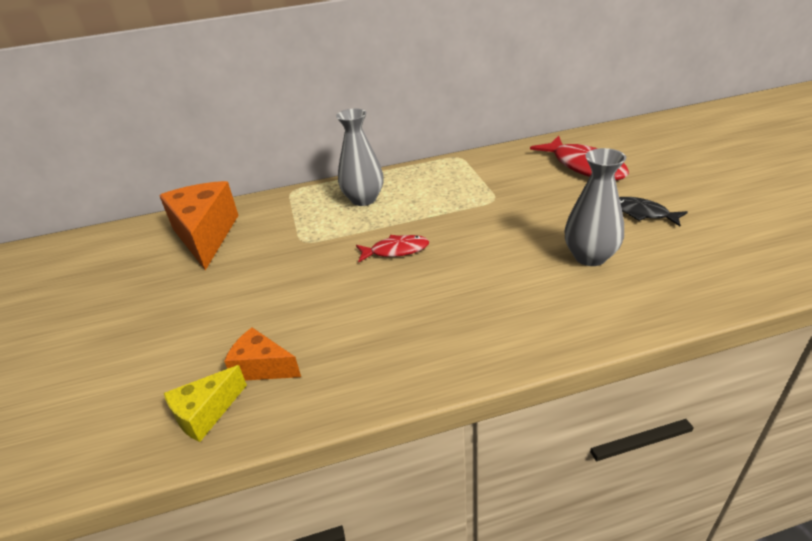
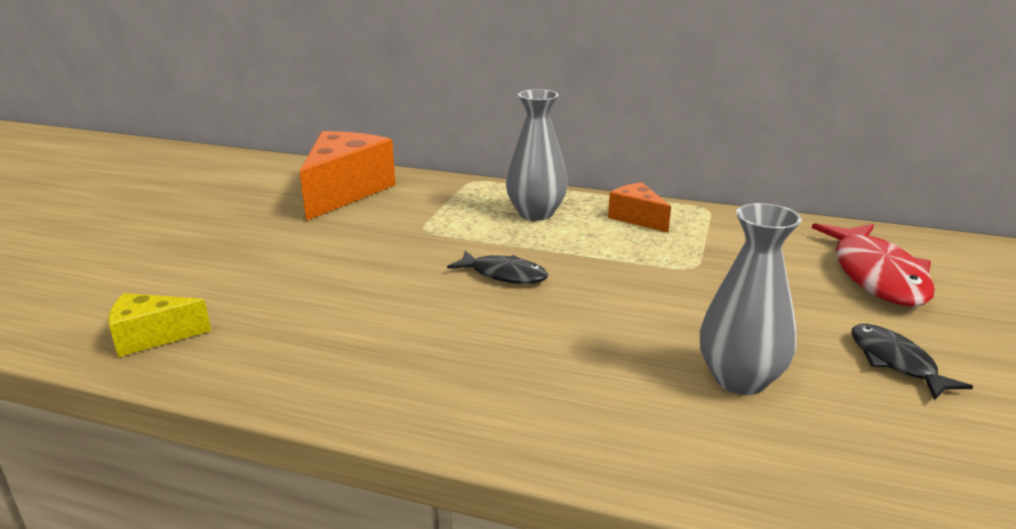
camera: 30 degrees right, 10 degrees down
(262, 367) = (242, 322): orange cheese -> orange cheese (637, 218)
(396, 251) = (504, 275): red fish -> black fish

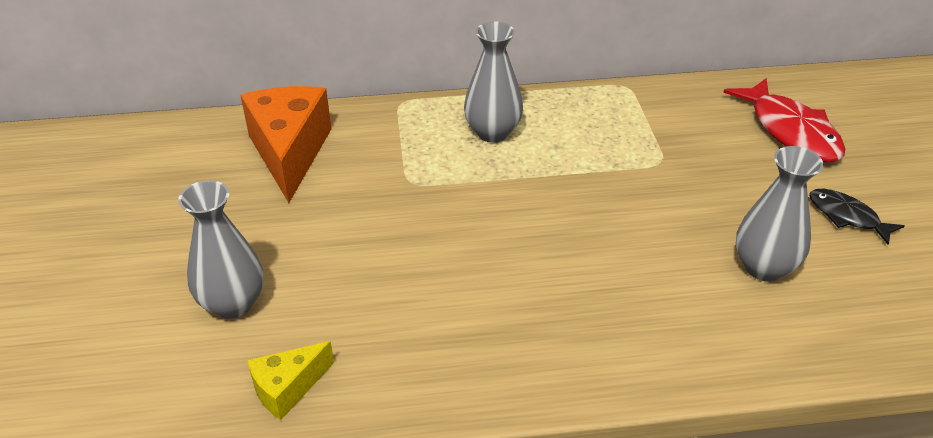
camera: 25 degrees left, 15 degrees up
(183, 270) = (233, 303): none -> grey vase
(504, 275) = (524, 216): black fish -> none
(637, 218) = (580, 114): orange cheese -> none

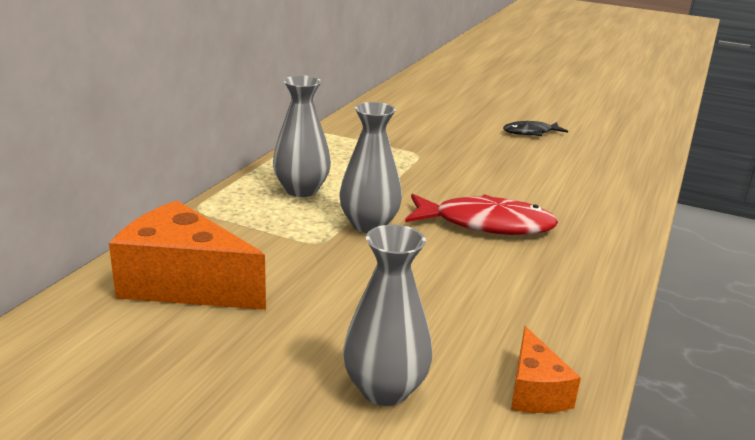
camera: 60 degrees left, 15 degrees down
(287, 388) = (535, 391): yellow cheese -> orange cheese
(764, 267) = (554, 167): grey vase -> grey vase (369, 225)
(790, 131) = (436, 114): red fish -> red fish (486, 224)

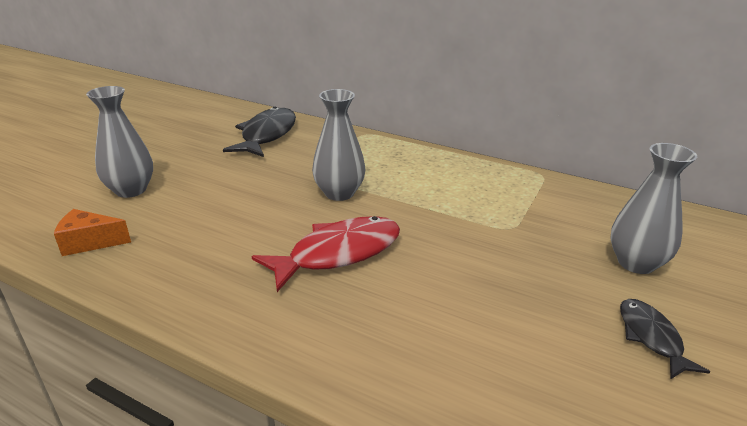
camera: 95 degrees right, 5 degrees up
(184, 284) = (267, 135): orange cheese -> black fish
(301, 190) = (403, 167): grey vase -> grey vase (636, 263)
(486, 224) = (338, 253): red fish -> red fish turned 135 degrees counterclockwise

